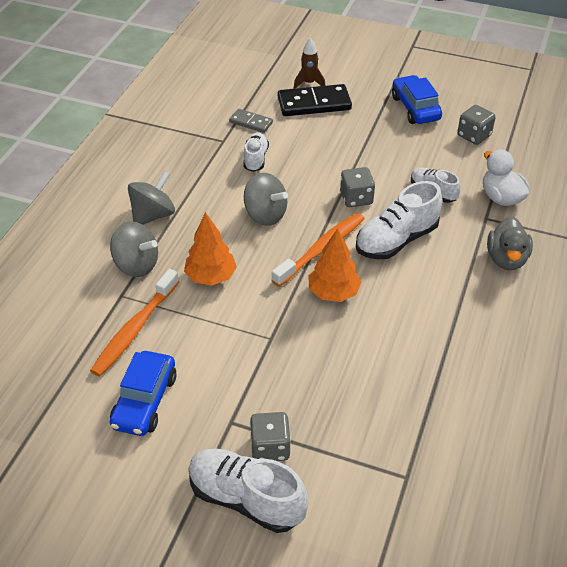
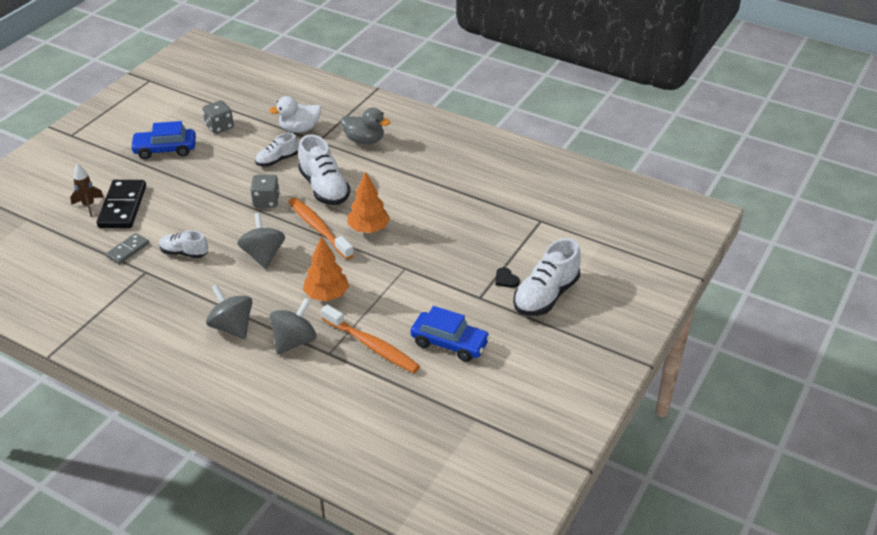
camera: 80 degrees left, 5 degrees down
(265, 215) = (263, 255): grey spinning top -> grey spinning top turned 60 degrees counterclockwise
(270, 447) = (506, 279): grey dice -> black heart

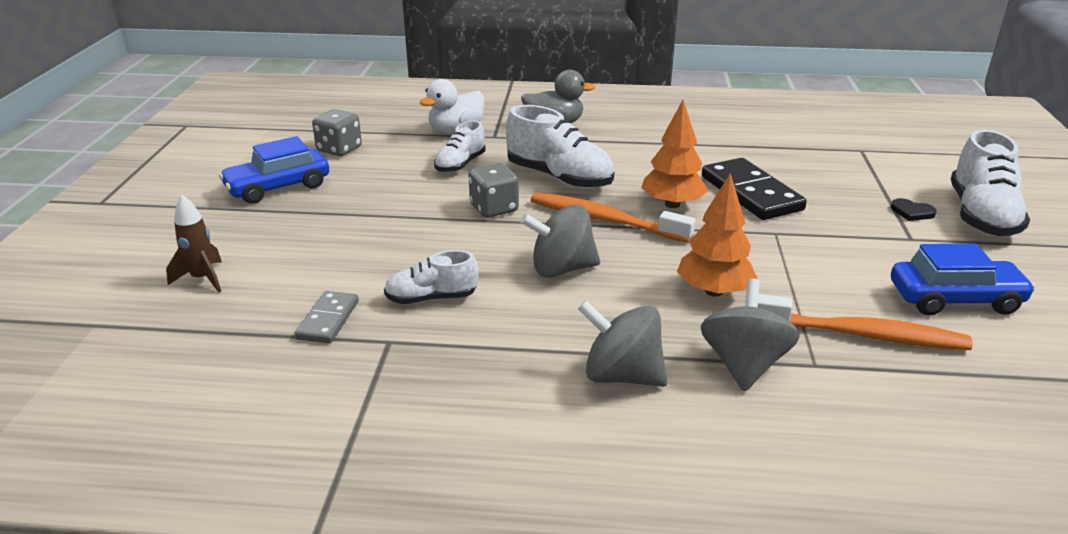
camera: 25 degrees left, 10 degrees down
(123, 207) = (267, 266): black domino -> black domino (751, 193)
(263, 255) = (561, 269): grey spinning top -> grey spinning top turned 60 degrees counterclockwise

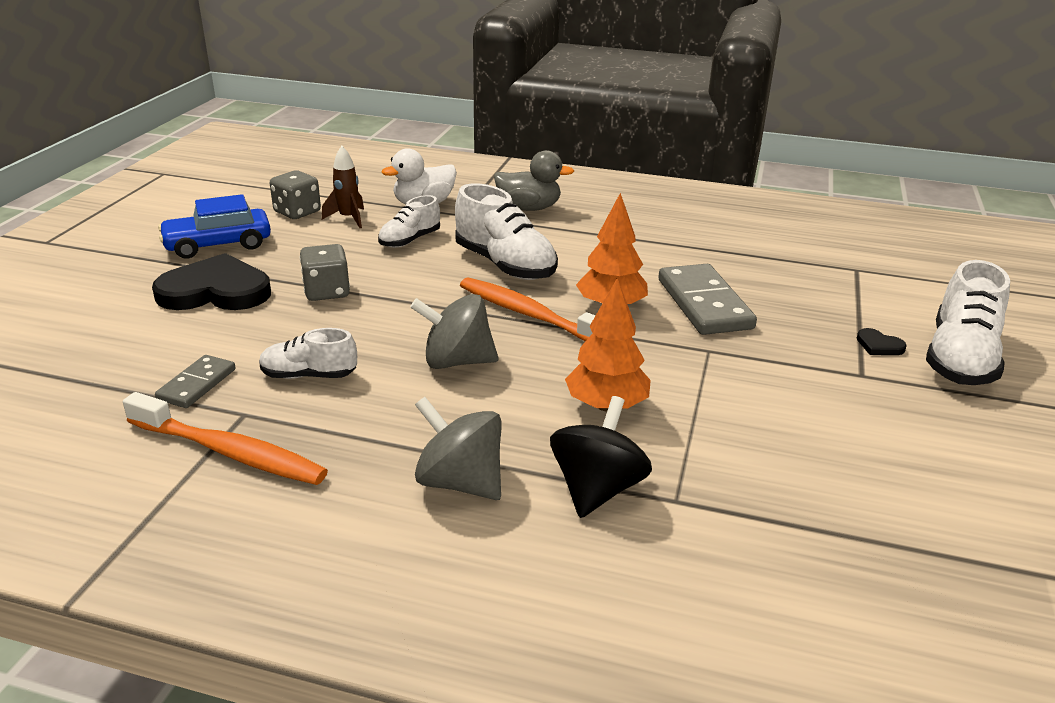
camera: 10 degrees right, 0 degrees up
(203, 279) = (100, 328): brown rocket -> brown rocket (348, 218)
(299, 231) = (216, 291): none -> black heart
(494, 208) = (420, 290): grey dice -> grey dice (327, 292)
(743, 365) = (597, 489): grey spinning top -> black spinning top
(751, 193) = (704, 304): black domino -> grey domino
(861, 335) = (746, 475): orange toothbrush -> orange toothbrush (230, 452)
(954, 299) = (877, 449): blue car -> none

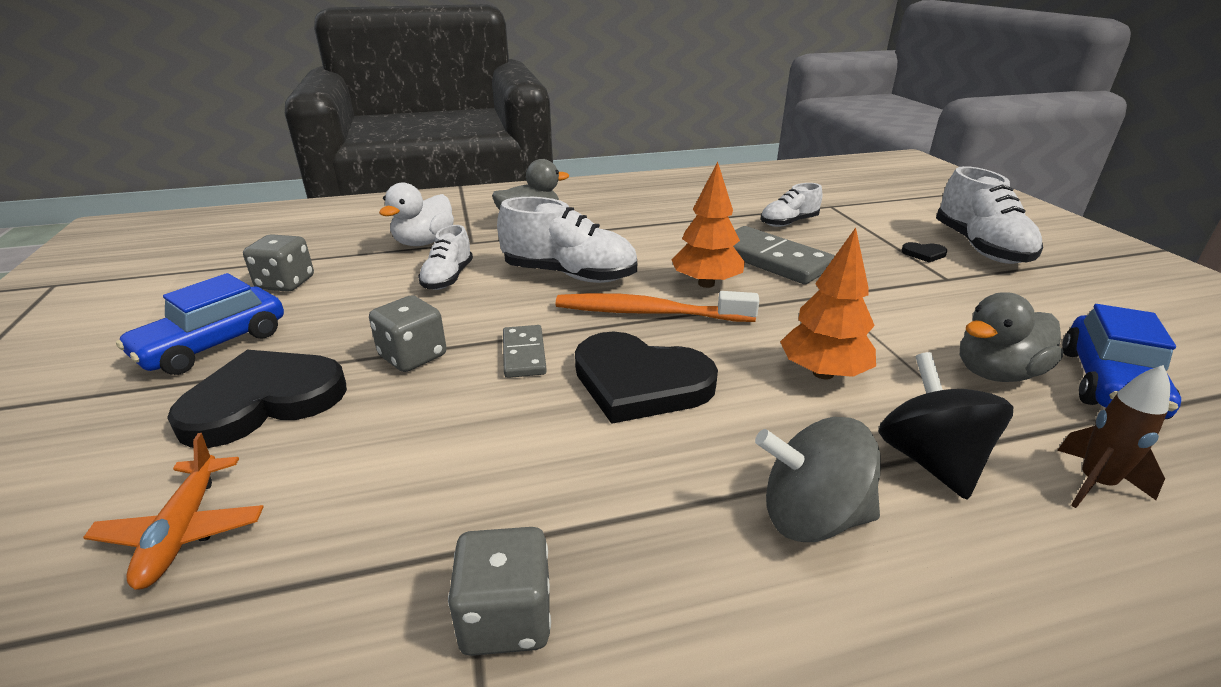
camera: 30 degrees left, 0 degrees up
(121, 348) = (183, 531): none -> orange plane
(197, 384) = (357, 537): grey domino -> grey domino (523, 354)
(230, 452) = (506, 618): orange toothbrush -> grey dice
(309, 375) = (498, 461): white shoe -> white shoe (788, 223)
(348, 218) = (355, 275): brown rocket -> brown rocket (1094, 484)
(457, 361) = (640, 382): grey spinning top -> black heart
(763, 460) = (996, 373): none -> grey duck
(863, 508) = (1109, 383): none -> blue car

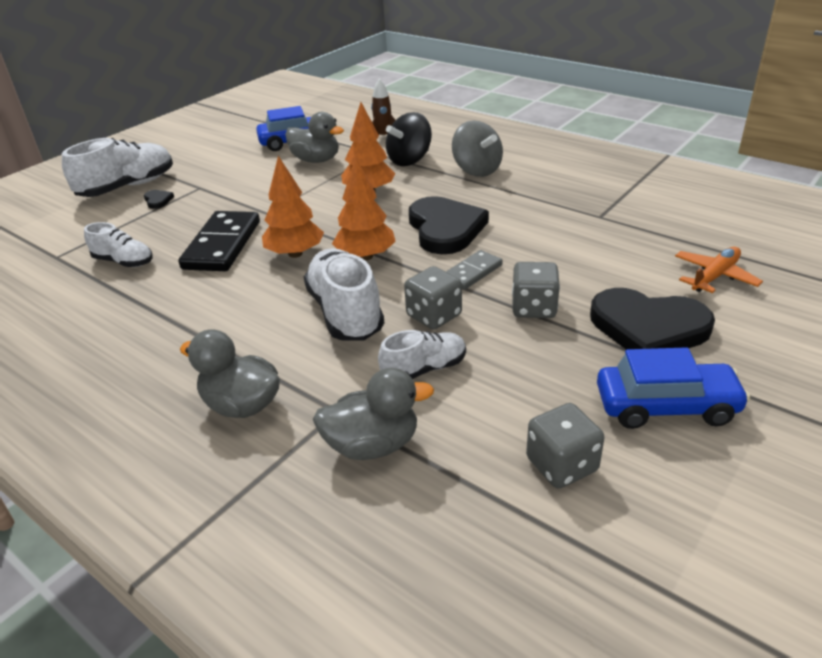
camera: 125 degrees left, 5 degrees up
(424, 242) = (372, 445): white duck -> grey duck
(506, 618) = (605, 197): grey dice -> grey dice (434, 315)
(648, 313) = (366, 256): orange toothbrush -> orange tree
(771, 259) = (222, 245): grey domino -> black domino

